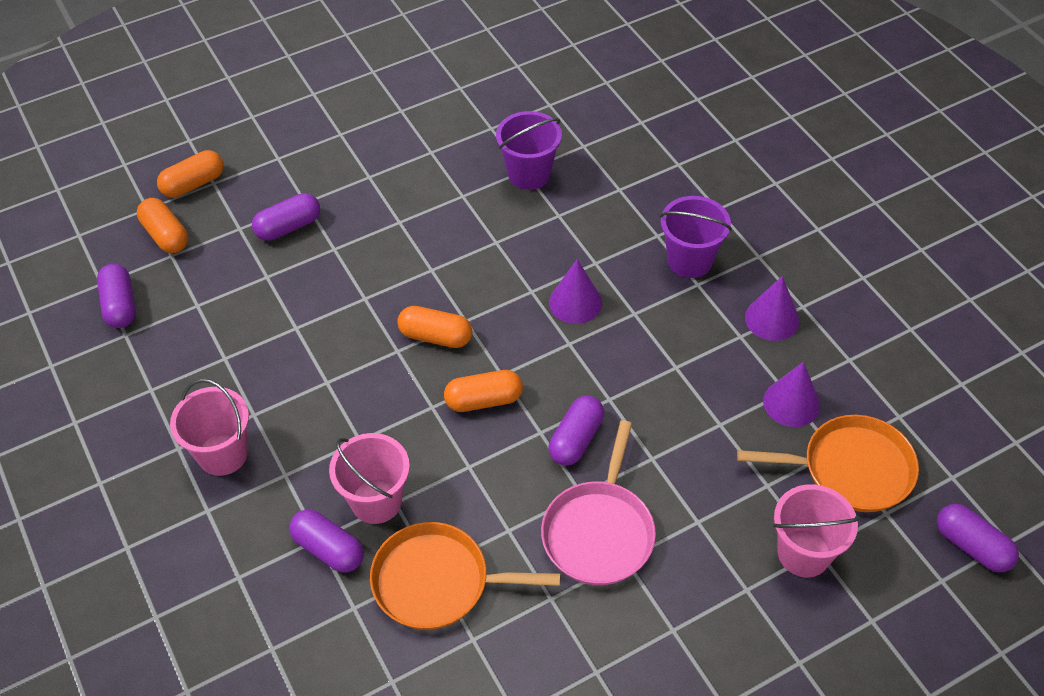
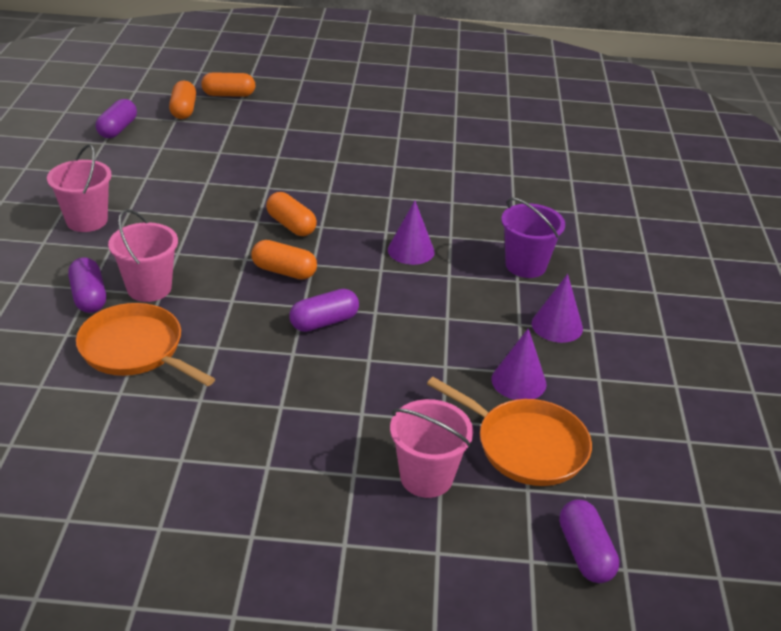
camera: 30 degrees right, 15 degrees down
(288, 227) = (261, 135): purple capsule -> none
(529, 174) = (454, 173): purple bucket -> none
(599, 532) = (279, 381): pink pan -> none

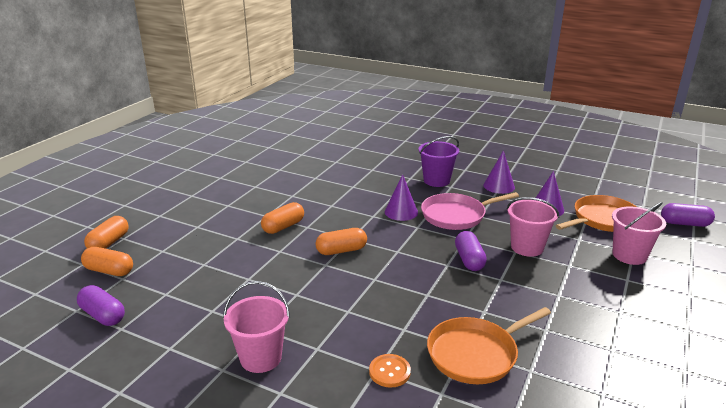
camera: 65 degrees left, 10 degrees down
(89, 297) = (389, 372): purple capsule -> orange button
(149, 288) = (392, 334): pink bucket -> pink bucket (527, 247)
(284, 271) = (400, 265): orange capsule -> orange capsule (283, 226)
(433, 297) = (456, 215): none -> pink pan

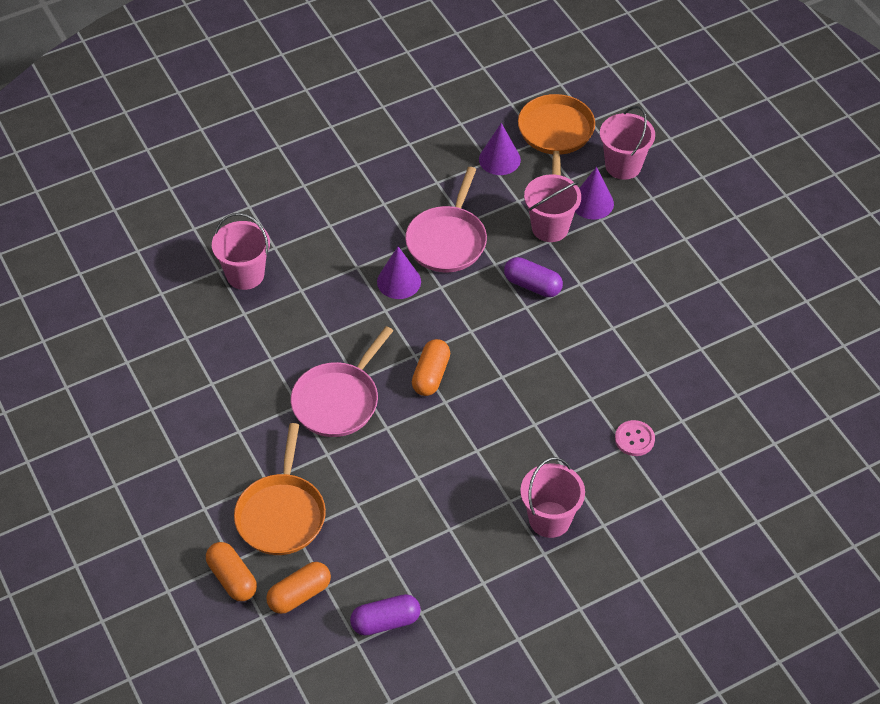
camera: 55 degrees left, 25 degrees up
(283, 226) = (338, 401): orange capsule -> pink pan
(342, 169) = (245, 274): none -> pink bucket
(389, 372) = (634, 439): orange button -> pink button
(436, 180) = (359, 206): purple bucket -> none
(475, 354) = (658, 370): orange pan -> orange pan (281, 514)
(499, 186) = (421, 162): purple cone -> purple cone (592, 203)
(685, 223) = (613, 83): purple capsule -> none

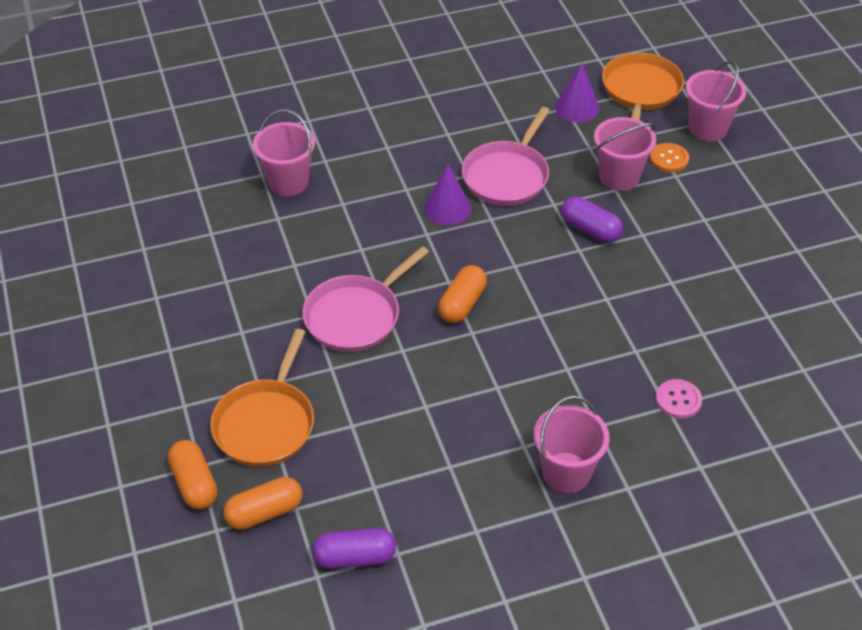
camera: 10 degrees right, 5 degrees down
(592, 203) = (669, 159): purple cone -> orange button

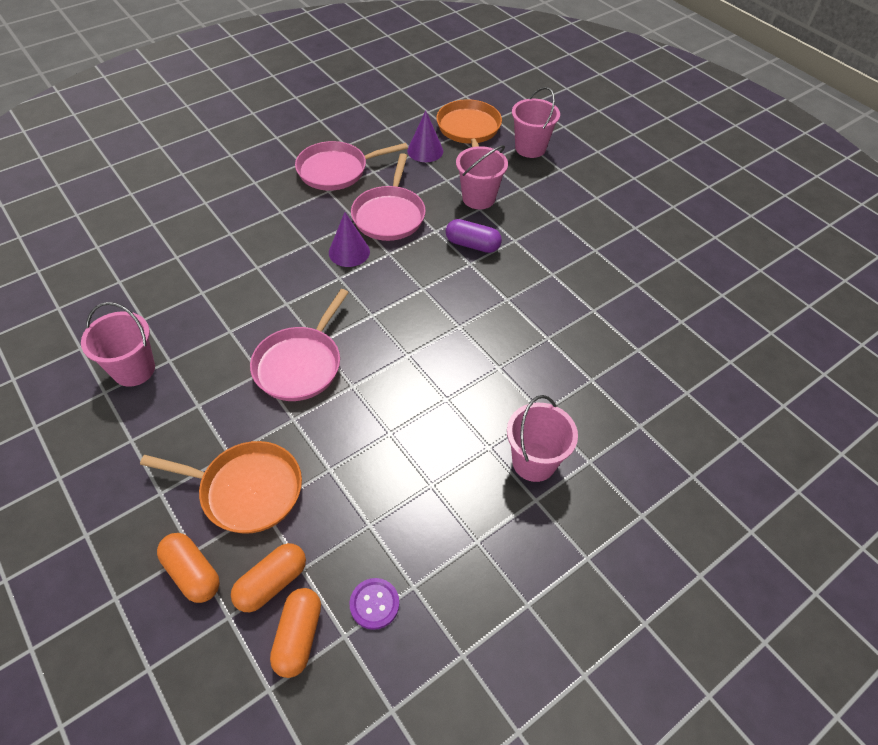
camera: 20 degrees left, 5 degrees up
(266, 424) = (247, 490): orange pan -> orange pan turned 75 degrees counterclockwise
(288, 182) = (202, 258): pink bucket -> pink bucket (134, 369)
(355, 557) = (374, 604): purple capsule -> purple button
(462, 304) = (390, 331): orange capsule -> orange capsule (298, 636)
(464, 111) = (336, 170): none -> pink pan
(669, 159) = (511, 177): orange button -> none
(678, 400) = (598, 371): pink button -> none

